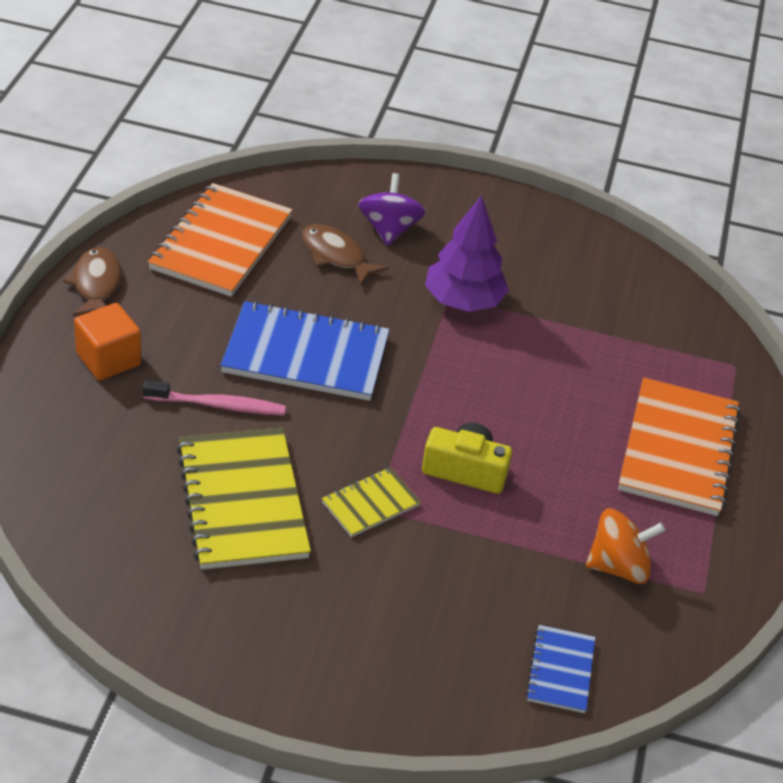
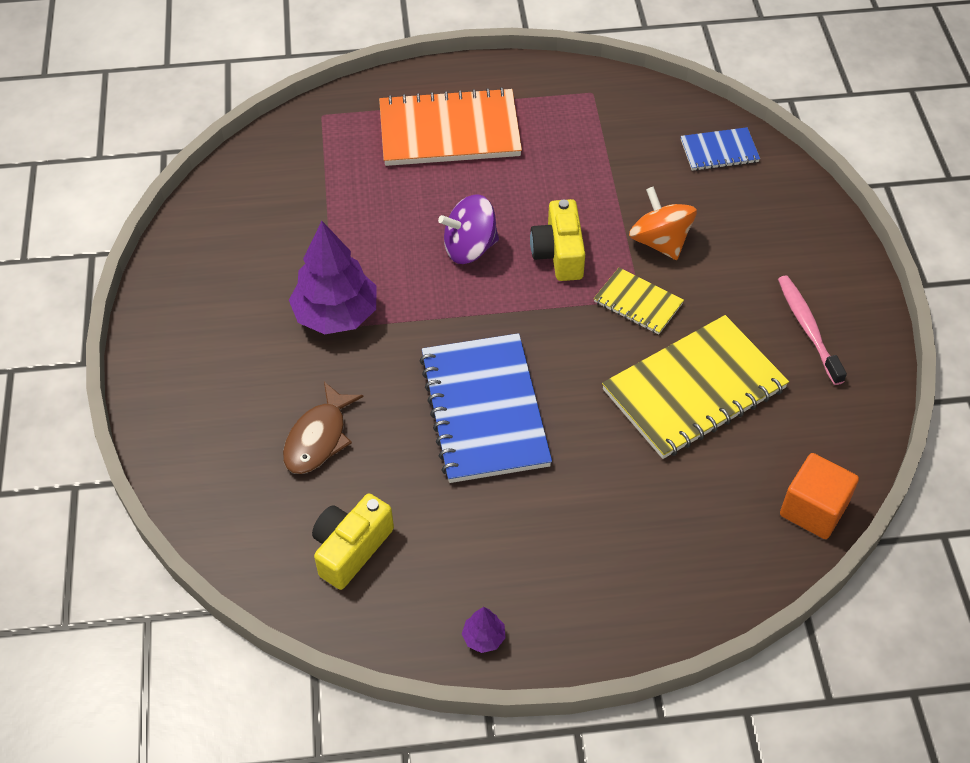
camera: 105 degrees left, 10 degrees up
(96, 284) = (484, 637): brown fish -> purple tree
(108, 359) = (588, 571): orange cube -> orange cube (813, 509)
(218, 405) = (593, 452): pink toothbrush -> pink toothbrush (808, 328)
(221, 243) = (351, 549): orange notebook -> yellow camera
(389, 229) = (250, 407): purple spinning top -> purple spinning top (470, 248)
(618, 566) = (599, 141): orange spinning top -> orange spinning top (660, 242)

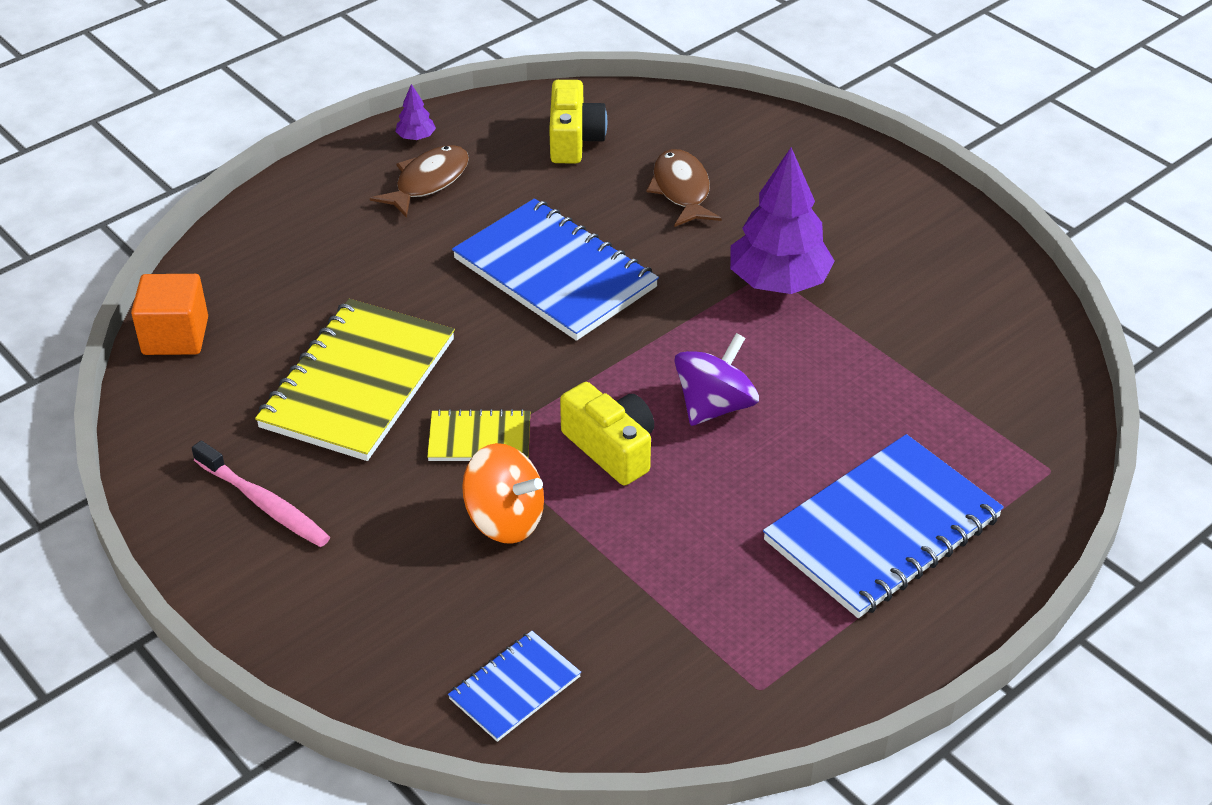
camera: 145 degrees right, 10 degrees down
(449, 131) = (882, 529): orange notebook -> blue notebook
(512, 570) = (428, 182): none -> brown fish

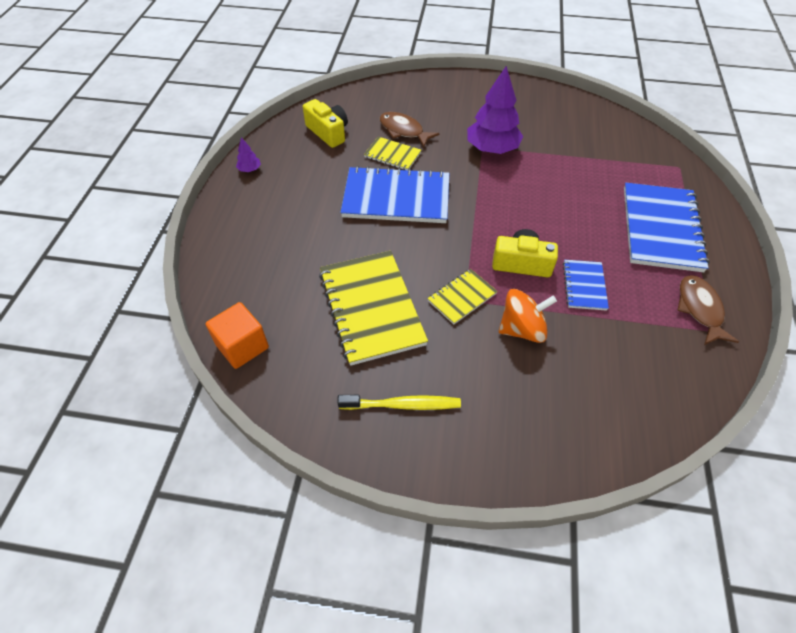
camera: 40 degrees left, 10 degrees up
(264, 503) = (403, 405): pink toothbrush -> yellow toothbrush
(428, 182) = (282, 188): brown fish -> brown fish (699, 309)
(515, 688) = (630, 408): blue notebook -> blue notebook (584, 286)
(622, 215) = (392, 155): none -> yellow notebook
(714, 406) = (536, 217): purple spinning top -> none

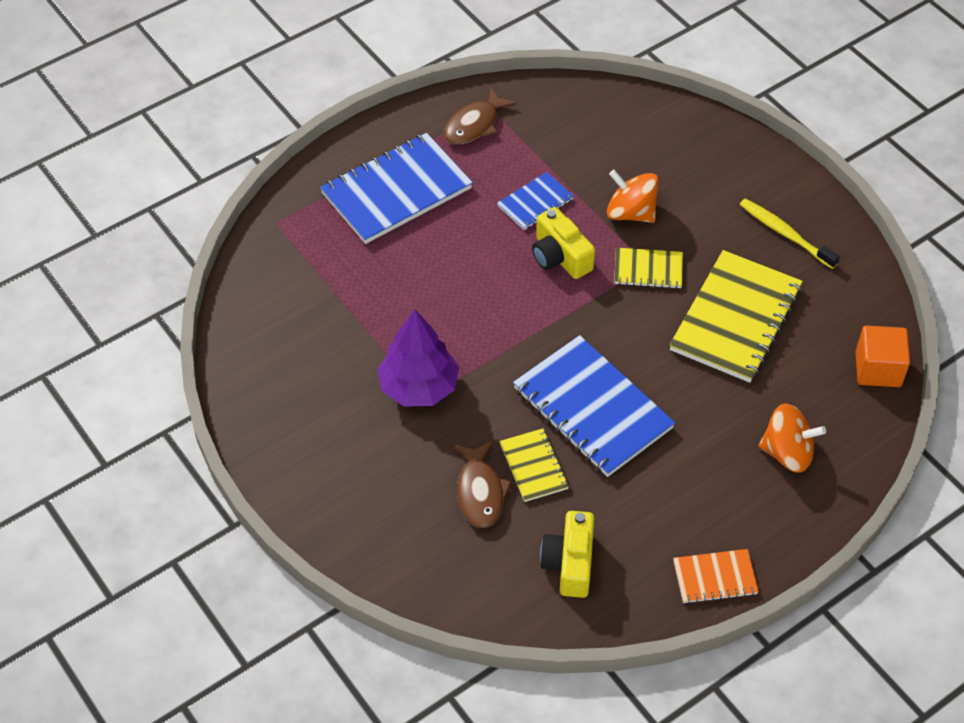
camera: 135 degrees left, 0 degrees up
(250, 169) = (715, 577): purple tree -> orange notebook
(262, 250) = (787, 453): none -> orange spinning top

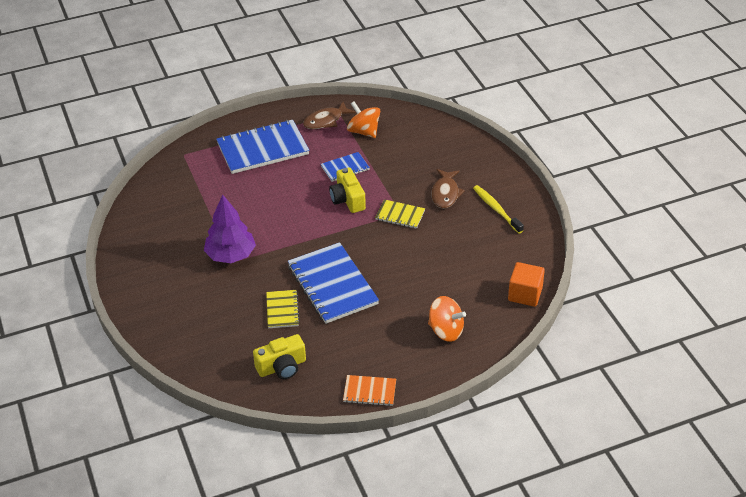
camera: 15 degrees right, 10 degrees down
(480, 492) = (243, 318): brown fish -> brown fish (445, 193)
(569, 563) = (282, 367): yellow camera -> yellow camera turned 135 degrees counterclockwise
(631, 213) = (402, 182): orange spinning top -> orange spinning top (364, 131)
(735, 319) = (444, 251): yellow notebook -> none

